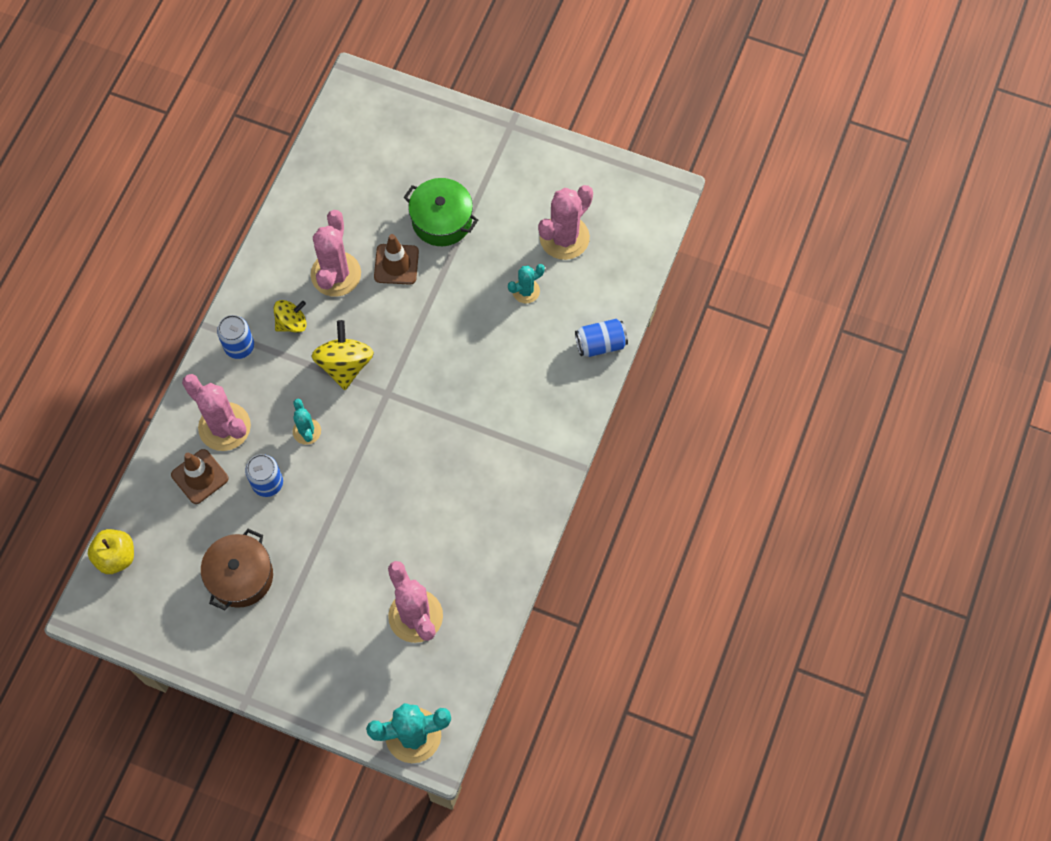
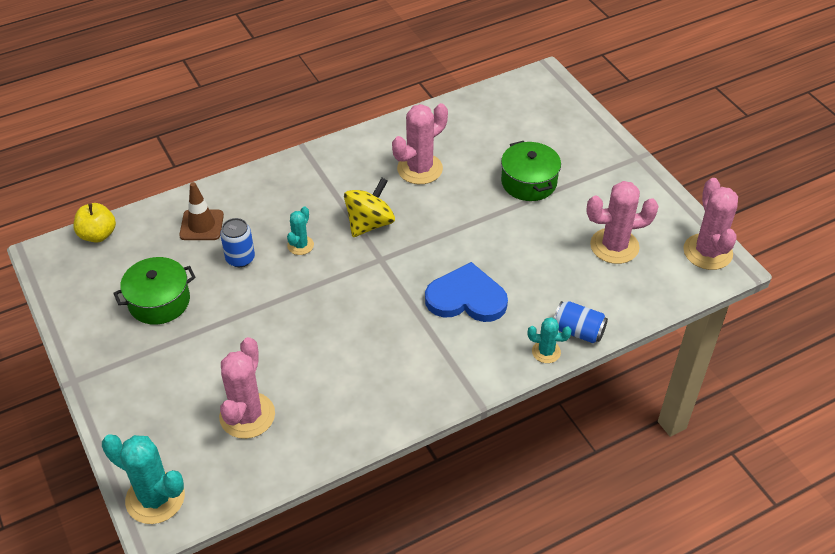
camera: 40 degrees right, 20 degrees down
(224, 427) = (250, 208): pink cactus -> pink cactus (707, 252)
(239, 346) = (310, 169): blue can -> none
(240, 576) = (159, 301): brown pot -> green pot
(291, 323) = (359, 178): yellow spinning top -> none
(396, 264) = (468, 188): brown traffic cone -> none
(489, 378) = (466, 298): none -> blue heart
(526, 291) = (550, 261): turquoise cactus -> turquoise cactus (546, 352)

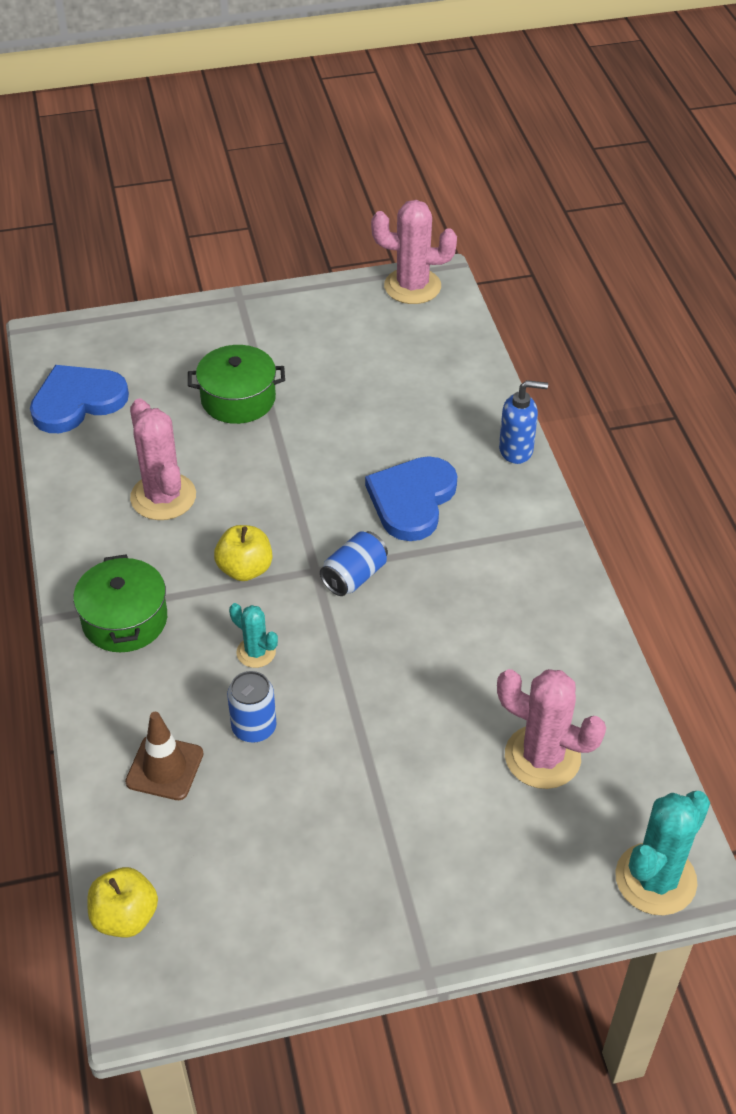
camera: 75 degrees left, 0 degrees up
(159, 301) = (303, 841): green pot -> green pot (124, 620)
(369, 223) = (245, 569): yellow spinning top -> yellow apple
(490, 107) = (77, 401): none -> blue heart
(546, 352) = (516, 450): turquoise cactus -> blue soap dispenser
(578, 331) = (494, 416): blue can -> blue can (354, 576)
(614, 246) = (376, 354): pink cactus -> none

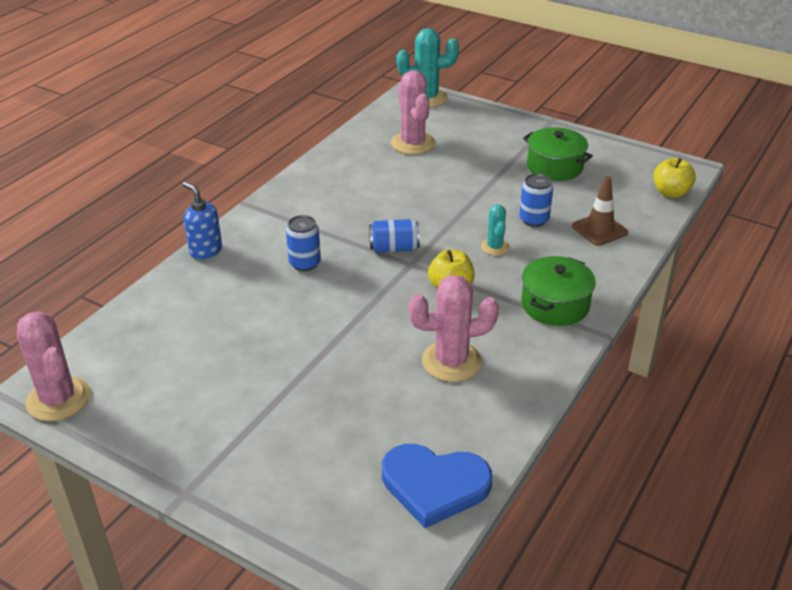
camera: 135 degrees left, 10 degrees down
(163, 497) = (451, 361): pink cactus -> pink cactus turned 60 degrees clockwise
(238, 399) = (313, 397): green pot -> green pot (555, 167)
(412, 500) = (305, 263): blue heart -> blue can

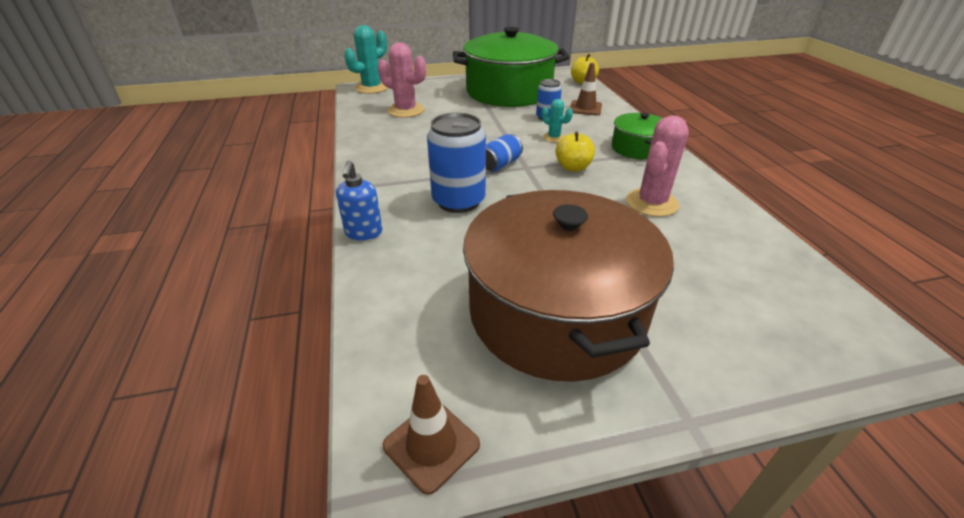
camera: 45 degrees left, 0 degrees up
(58, 399) = (431, 445): pink cactus -> brown traffic cone
(205, 251) = (363, 233): blue soap dispenser -> blue soap dispenser turned 90 degrees counterclockwise
(225, 385) = (556, 313): none -> brown pot
(305, 263) = (458, 201): blue can -> blue can, size x1.75
(434, 485) = (787, 274): blue heart -> none
(555, 167) = (509, 92): green pot -> green pot, size x2.10

